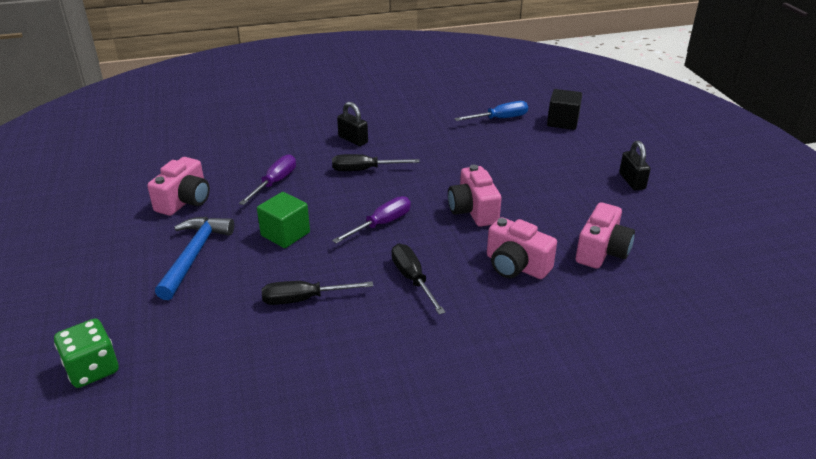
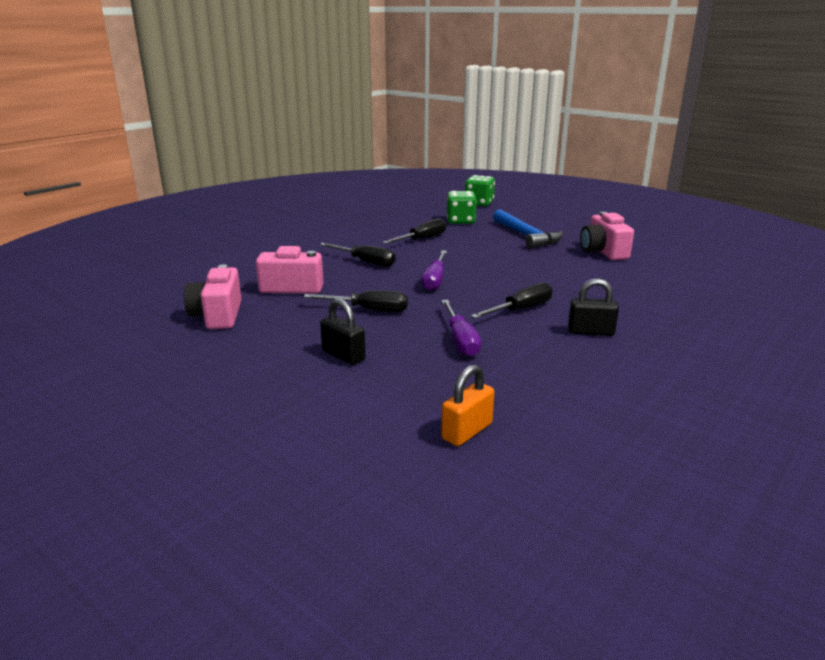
camera: 145 degrees right, 10 degrees down
(200, 324) = (460, 221): none -> green dice
(275, 183) = (572, 278): purple screwdriver -> purple screwdriver (460, 340)
(285, 234) = (494, 257): green cube -> none
(473, 211) = (368, 310): pink camera -> black screwdriver
(499, 119) = (467, 431): blue screwdriver -> orange padlock
(562, 122) = (359, 467): black cube -> none
(632, 181) = (199, 396): black padlock -> black padlock (343, 355)

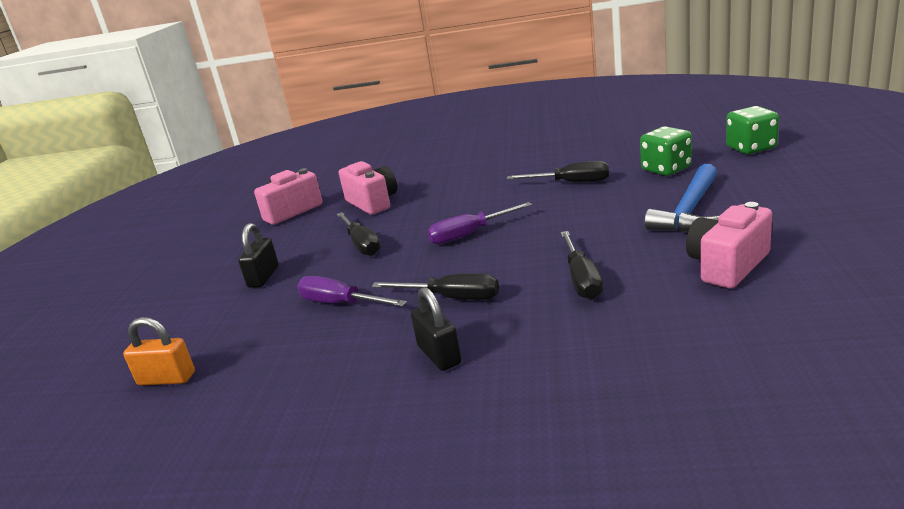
camera: 60 degrees right, 0 degrees up
(365, 262) = (468, 195): black screwdriver -> black screwdriver (582, 279)
(460, 340) = (340, 304): purple screwdriver -> purple screwdriver turned 75 degrees clockwise

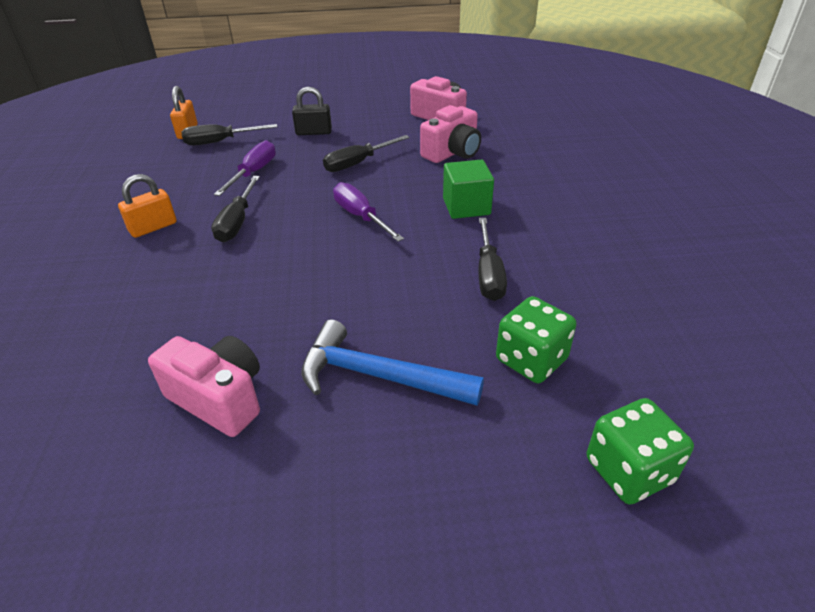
camera: 75 degrees right, 15 degrees up
(439, 355) = (153, 227): black padlock -> orange padlock
(472, 193) = (466, 206): none -> green cube
(582, 279) = (237, 292): black screwdriver -> black screwdriver (220, 142)

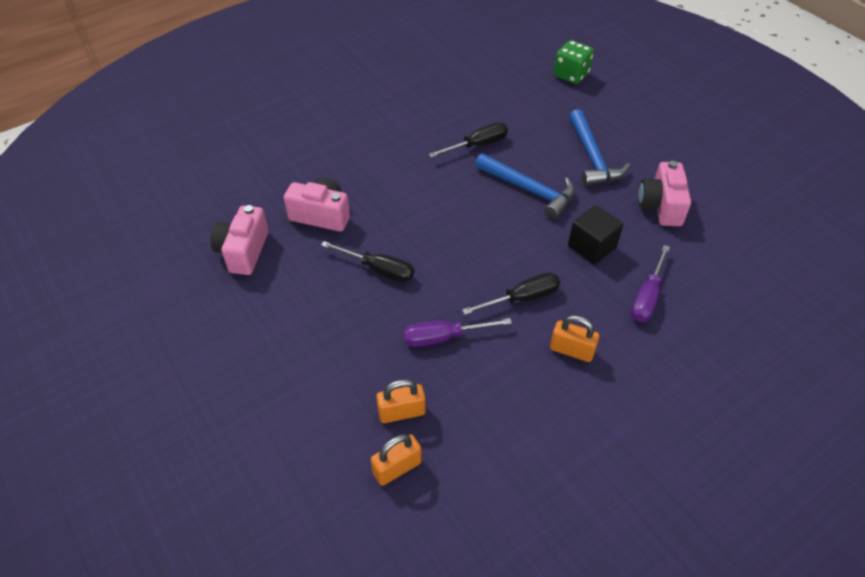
camera: 120 degrees left, 10 degrees up
(220, 142) = (401, 412): black screwdriver -> orange padlock
(236, 294) = (592, 247): none -> black cube
(314, 132) = (333, 338): black padlock -> none
(360, 217) = (460, 228): purple screwdriver -> purple screwdriver (647, 297)
(370, 284) = (529, 190): none -> blue hammer
(466, 206) = (406, 178): green cube -> none
(531, 360) = (534, 112): green dice -> none

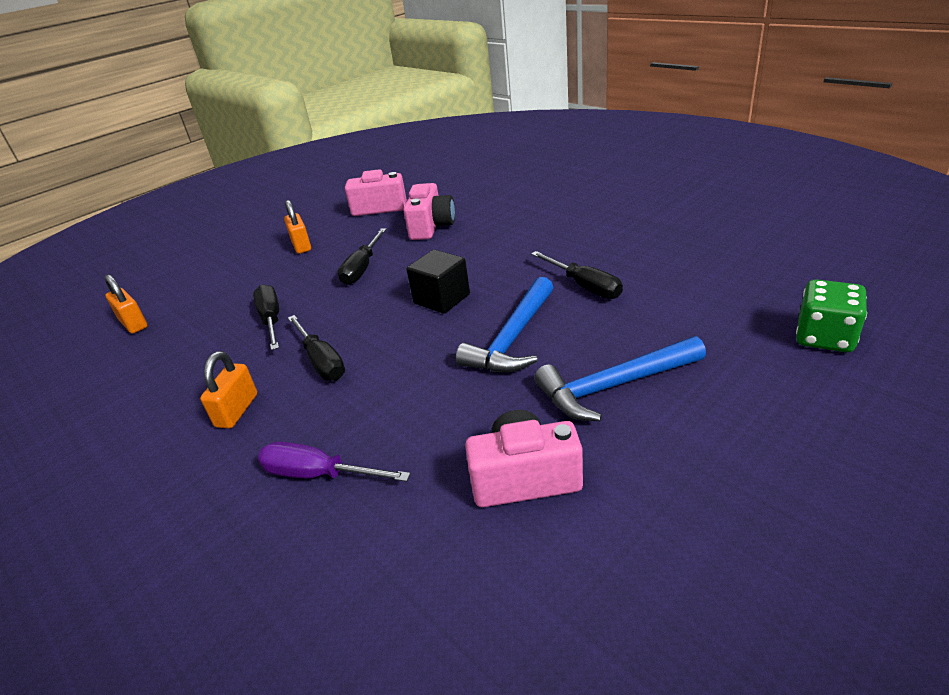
camera: 85 degrees right, 15 degrees down
(401, 412) = (189, 314): orange padlock -> orange padlock (301, 245)
(444, 337) = (271, 320): purple screwdriver -> black screwdriver
(592, 247) = (414, 408): black cube -> black cube (441, 299)

